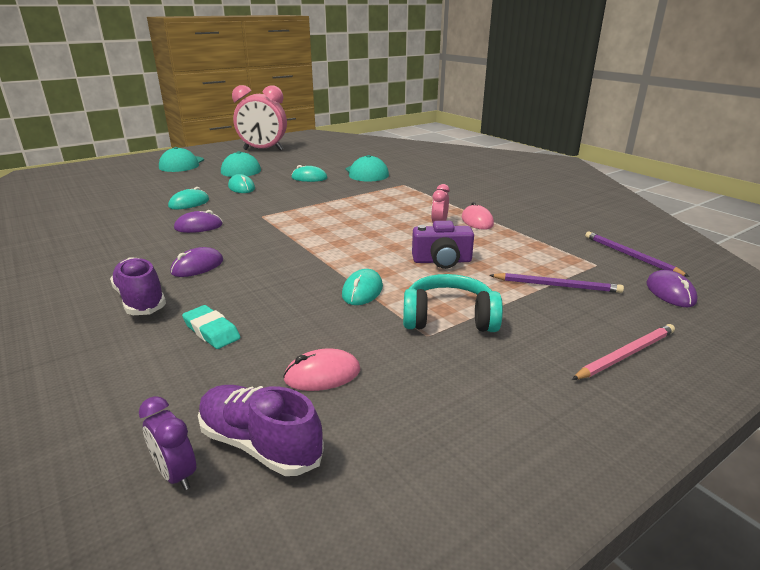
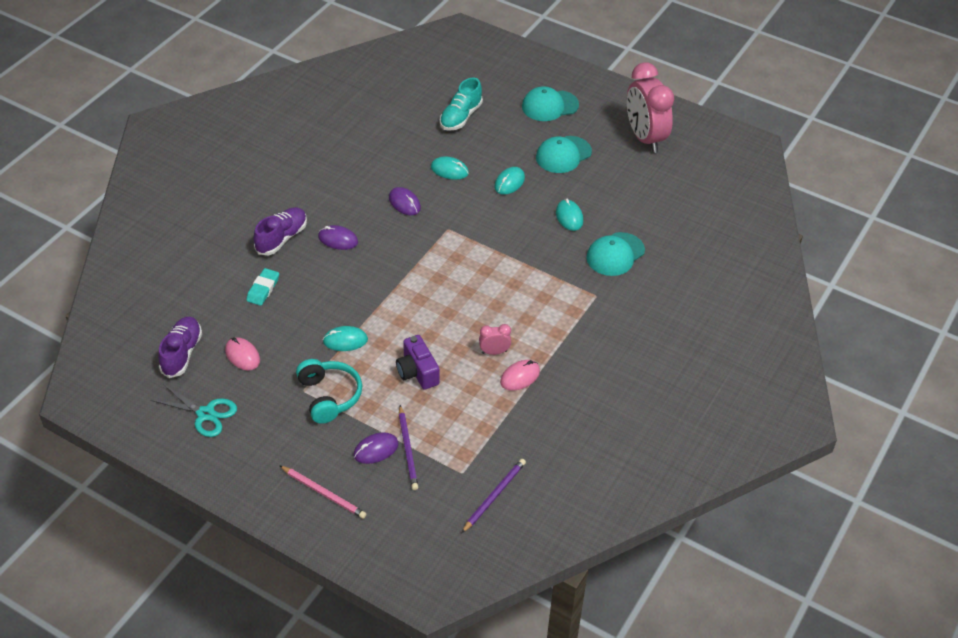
camera: 65 degrees right, 20 degrees up
(133, 189) = (460, 117): none -> turquoise shoe
(176, 474) = (154, 334): purple clock -> none
(426, 443) = (205, 414): none -> turquoise scissors
(670, 292) = (430, 521): purple mouse -> purple mouse (376, 450)

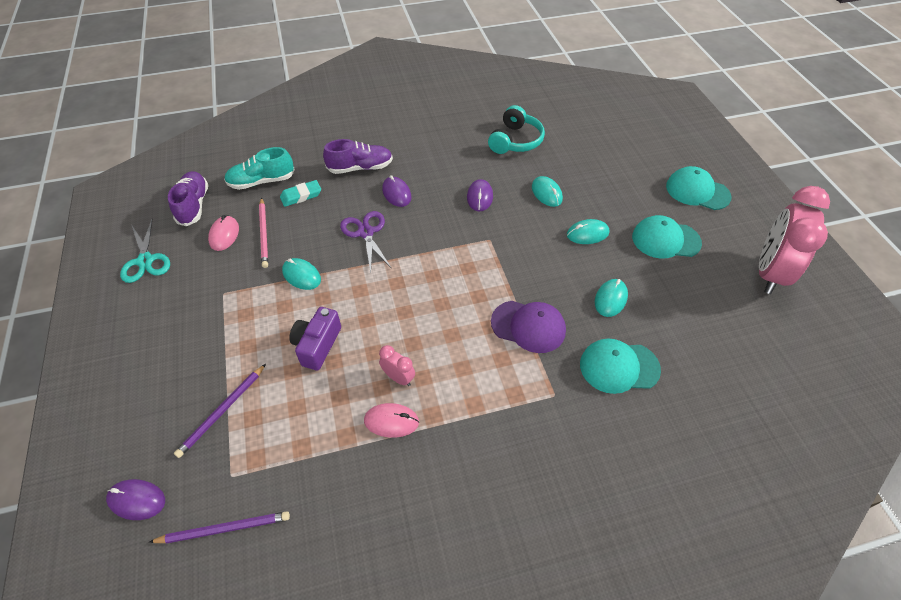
camera: 45 degrees right, 5 degrees up
(182, 353) = (194, 205): purple shoe -> purple shoe turned 60 degrees counterclockwise
(324, 493) = (120, 395): pink pencil -> pink pencil (264, 234)
(329, 396) = (232, 313): turquoise headphones -> turquoise headphones (515, 141)
(352, 282) = (366, 233): none -> purple scissors
(376, 450) = (201, 389): purple mouse -> purple mouse (137, 500)
(460, 117) = (604, 157): turquoise shoe -> turquoise shoe (261, 181)
(538, 267) = (528, 326): none -> purple cap

